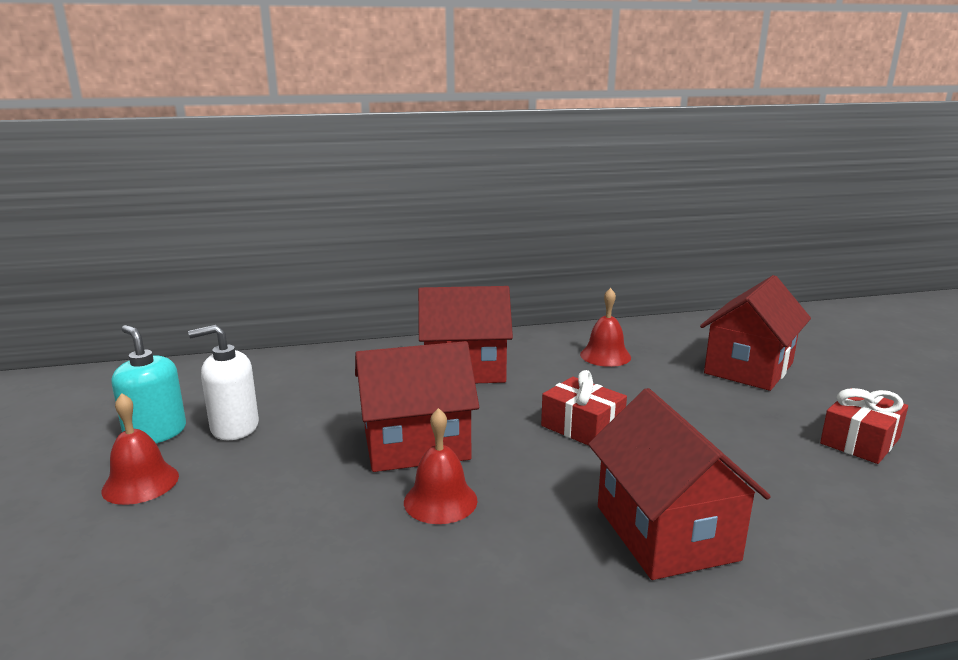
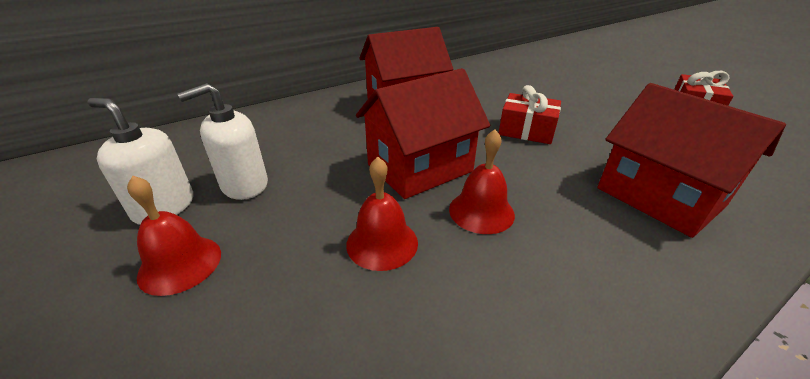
camera: 20 degrees left, 15 degrees up
(156, 433) = (164, 207): turquoise soap dispenser -> white soap dispenser
(605, 355) = (492, 79): red bell -> red bell (382, 243)
(749, 368) = (585, 75): red house -> none

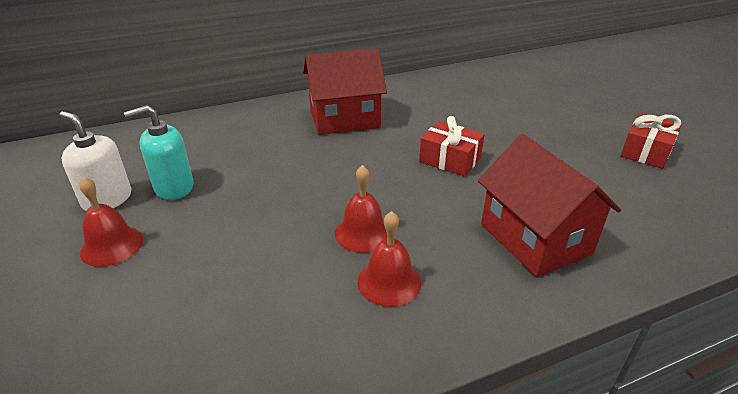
camera: 10 degrees right, 0 degrees up
(244, 185) = (174, 187): white soap dispenser -> turquoise soap dispenser
(382, 243) = (268, 248): red bell -> red bell (389, 282)
(419, 168) = (328, 187): red house -> none

